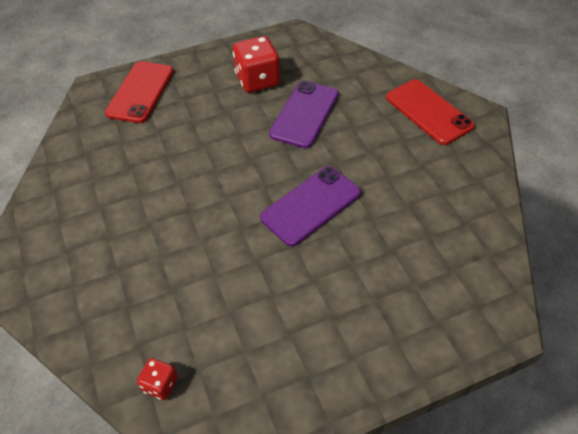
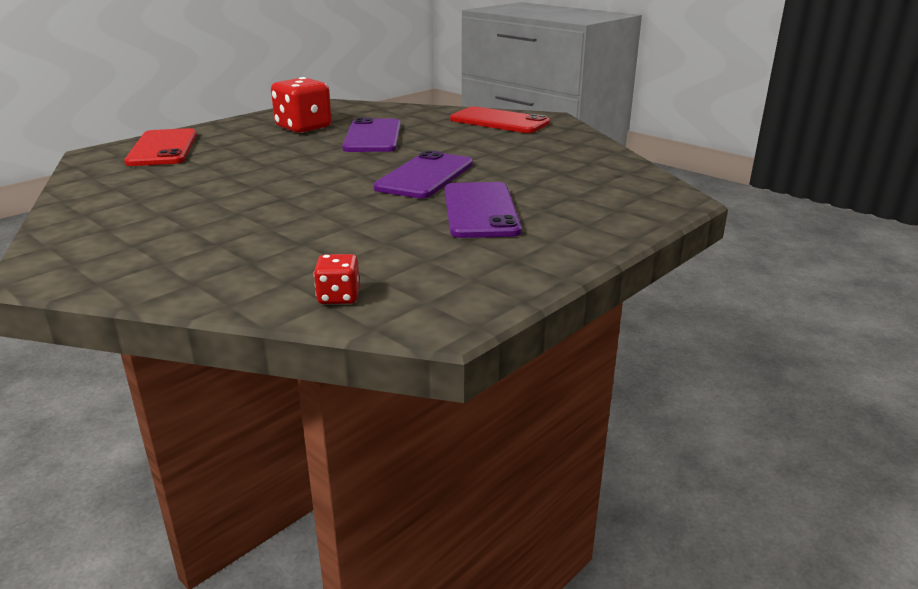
camera: 25 degrees left, 25 degrees down
(323, 285) = (480, 210): none -> purple phone

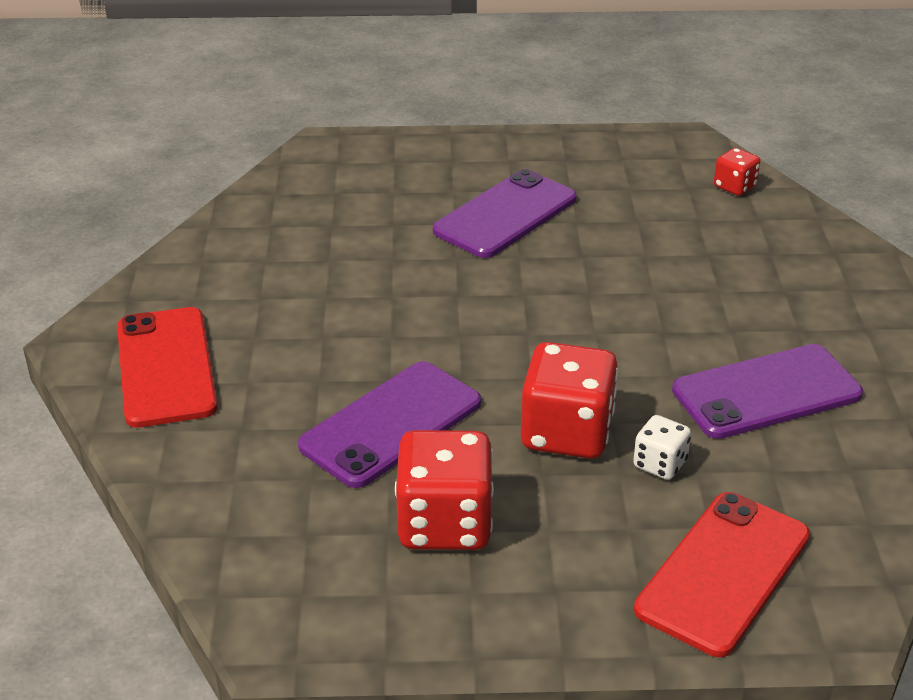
camera: 135 degrees left, 10 degrees up
(225, 161) = (660, 464): none -> white dice
(286, 156) = (566, 433): none -> red dice
(425, 176) = (470, 292): purple phone -> purple phone (766, 392)

